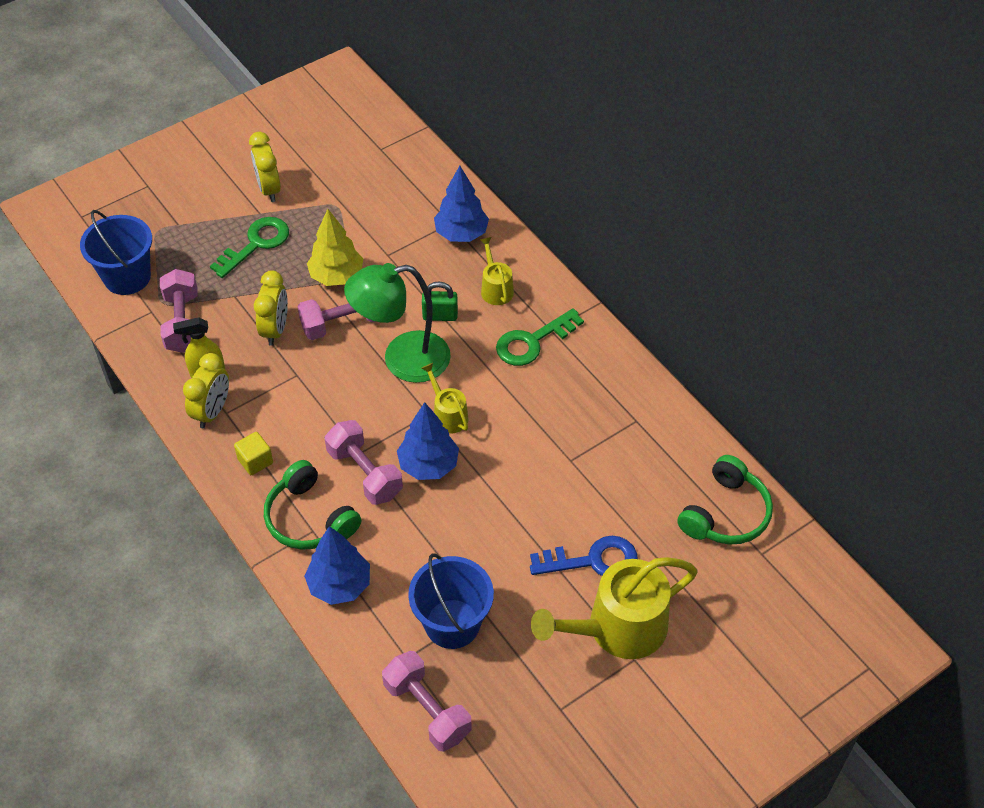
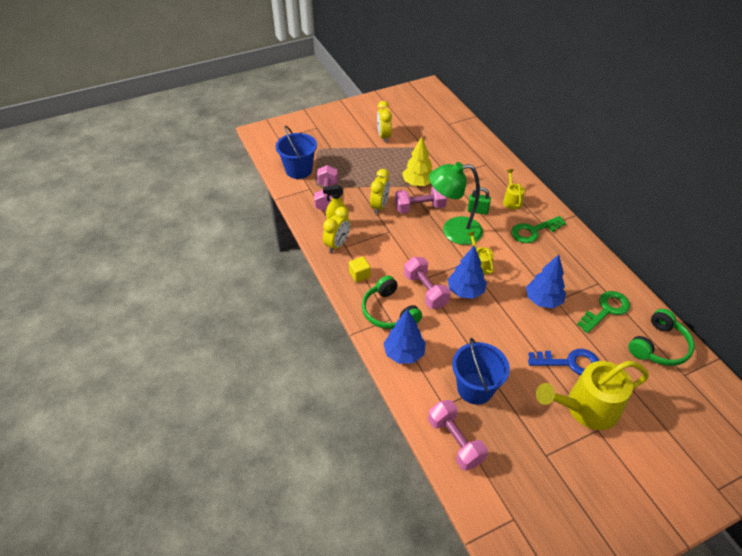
camera: 10 degrees right, 5 degrees down
(256, 244) = (373, 162): green key -> green key (606, 310)
(461, 234) = (492, 170): blue tree -> blue tree (543, 300)

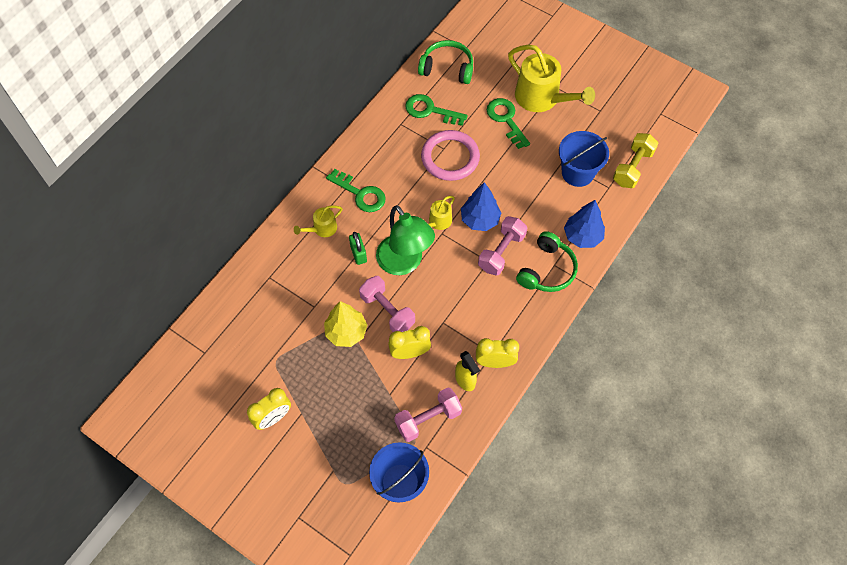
camera: 120 degrees left, 15 degrees up
(359, 275) = (521, 318): yellow cube -> none
(455, 441) = (632, 168): pink dumbbell -> yellow dumbbell
(543, 300) = (450, 157): blue tree -> pink ring
(569, 363) = (506, 120): blue key -> green key

